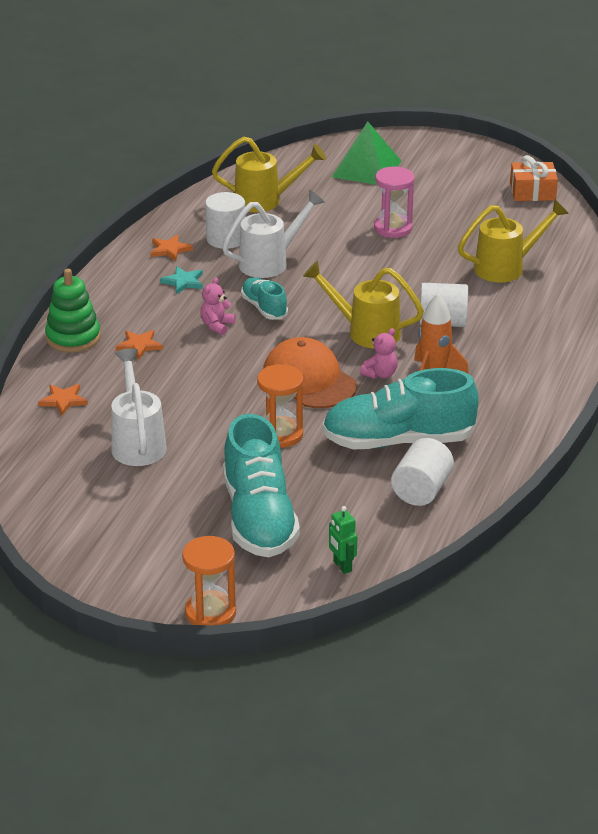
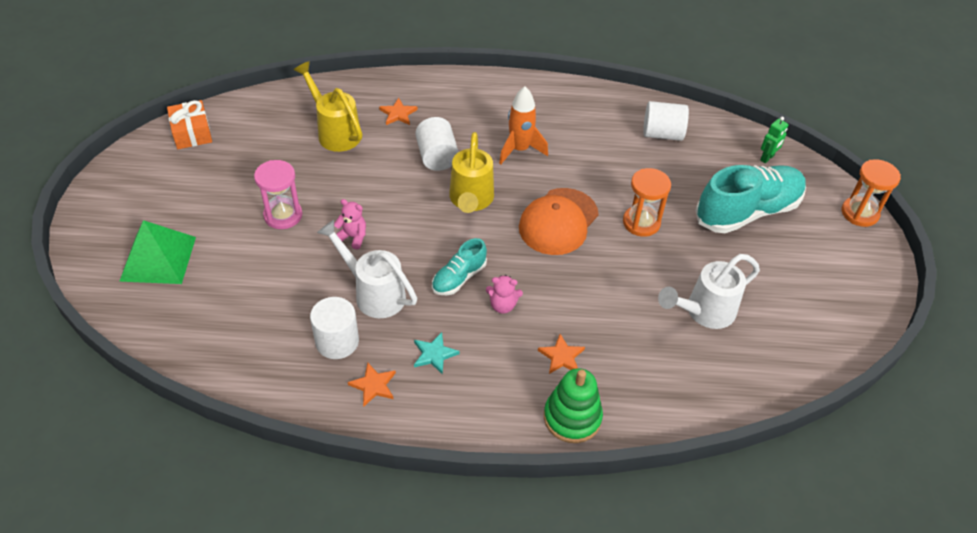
camera: 110 degrees left, 15 degrees up
(63, 400) = (676, 388): orange star -> orange star (398, 114)
(266, 201) = (246, 327): yellow watering can -> none
(380, 374) = (529, 180): pink teddy bear -> pink teddy bear (353, 237)
(398, 441) = (612, 155): turquoise shoe -> none

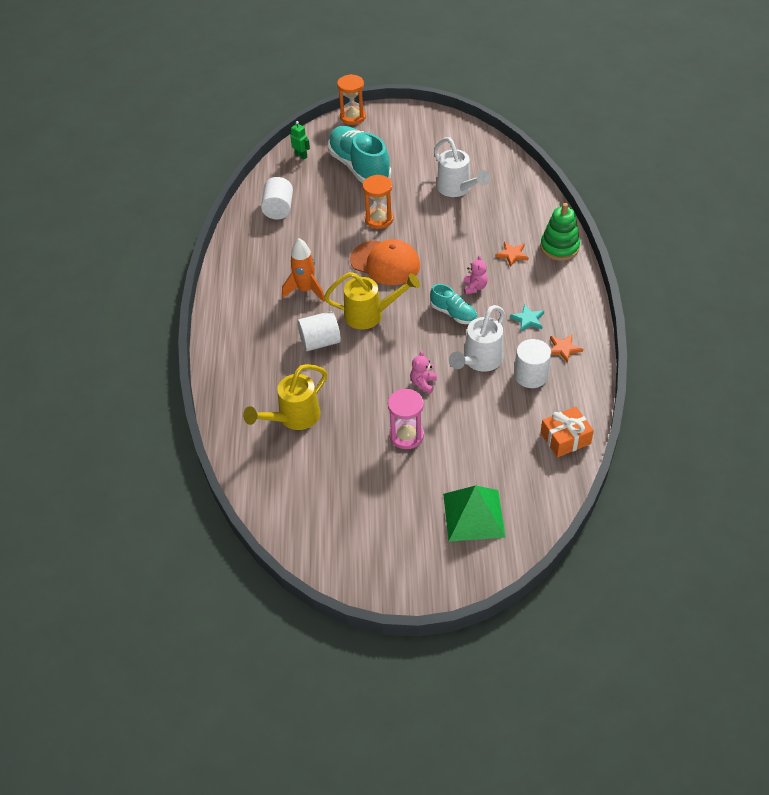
camera: 90 degrees left, 0 degrees up
(192, 133) = (305, 534): orange gift -> orange gift (565, 438)
(398, 114) = (264, 376): orange star -> none

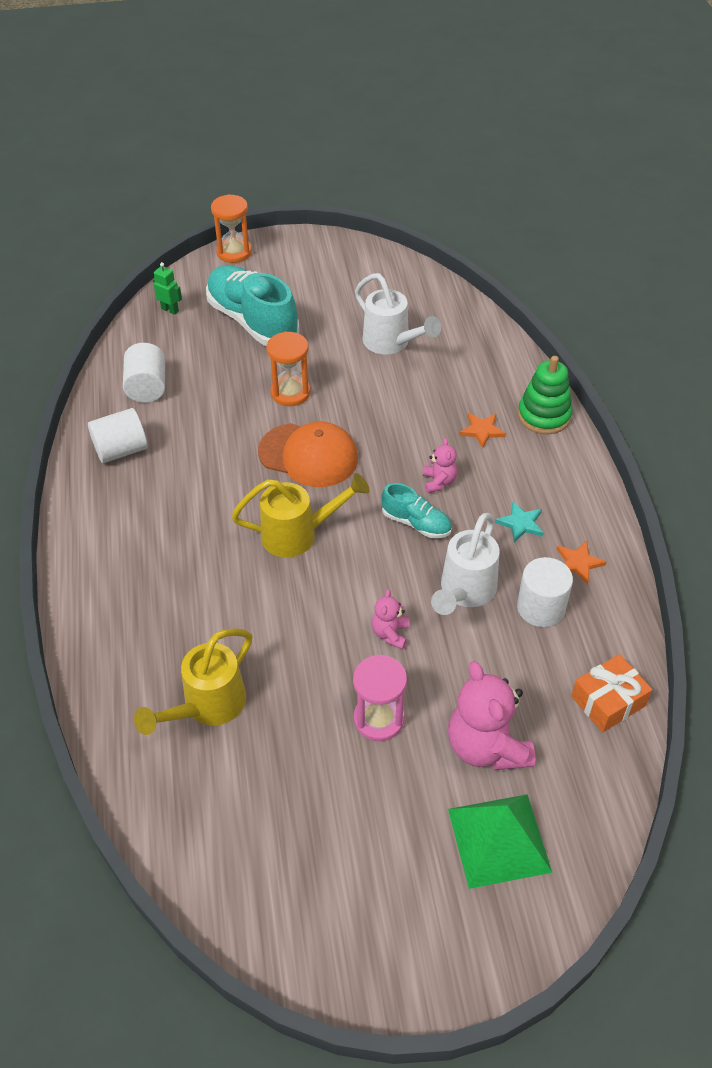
camera: 10 degrees left, 0 degrees up
(305, 290) = (200, 504): orange rocket -> none
(320, 342) = (231, 581): white cylinder -> white cylinder (121, 450)
(476, 459) = (486, 746): none -> pink teddy bear

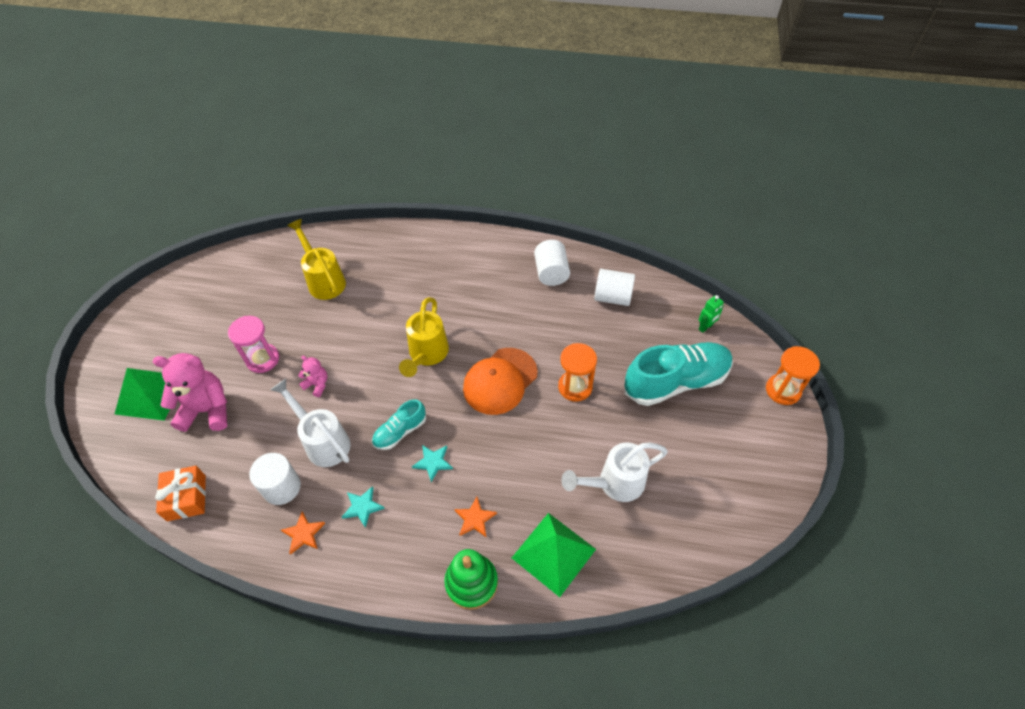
camera: 110 degrees right, 5 degrees up
(439, 482) = (433, 462): pink teddy bear -> turquoise star
(483, 368) = (554, 553): none -> green pyramid

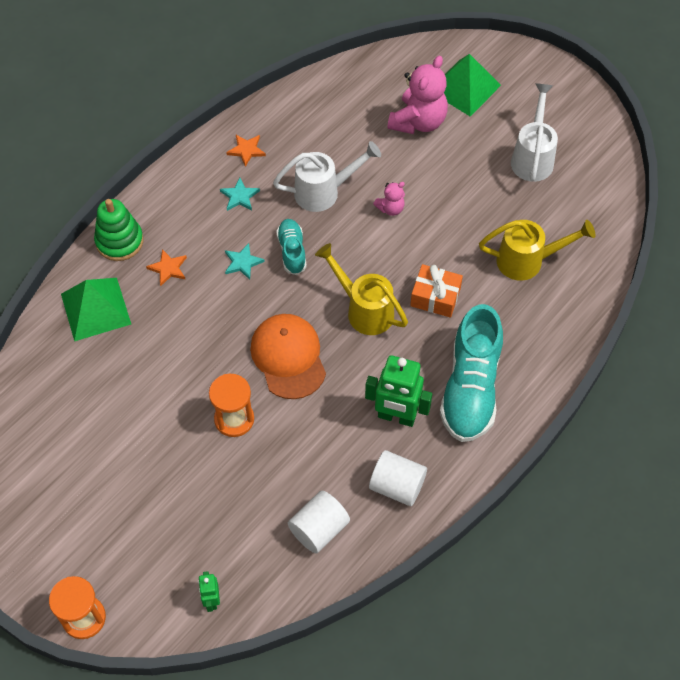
camera: 120 degrees right, 5 degrees up
(186, 498) = (336, 87): orange gift -> orange gift (435, 297)
(262, 359) = (451, 177): pink hourglass -> none
(282, 487) = (300, 149): white cylinder -> none
(502, 295) = (396, 417): none -> green robot
(614, 483) = (115, 390): white watering can -> white watering can (533, 157)
(676, 382) = (171, 517): turquoise shoe -> turquoise shoe (470, 388)

